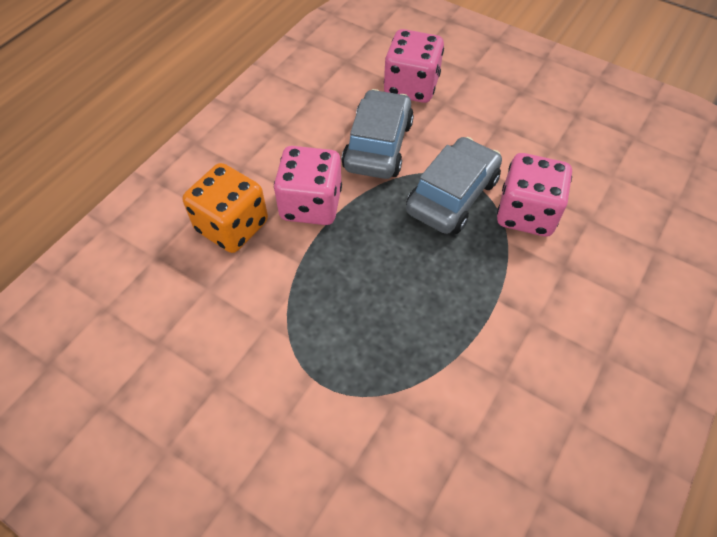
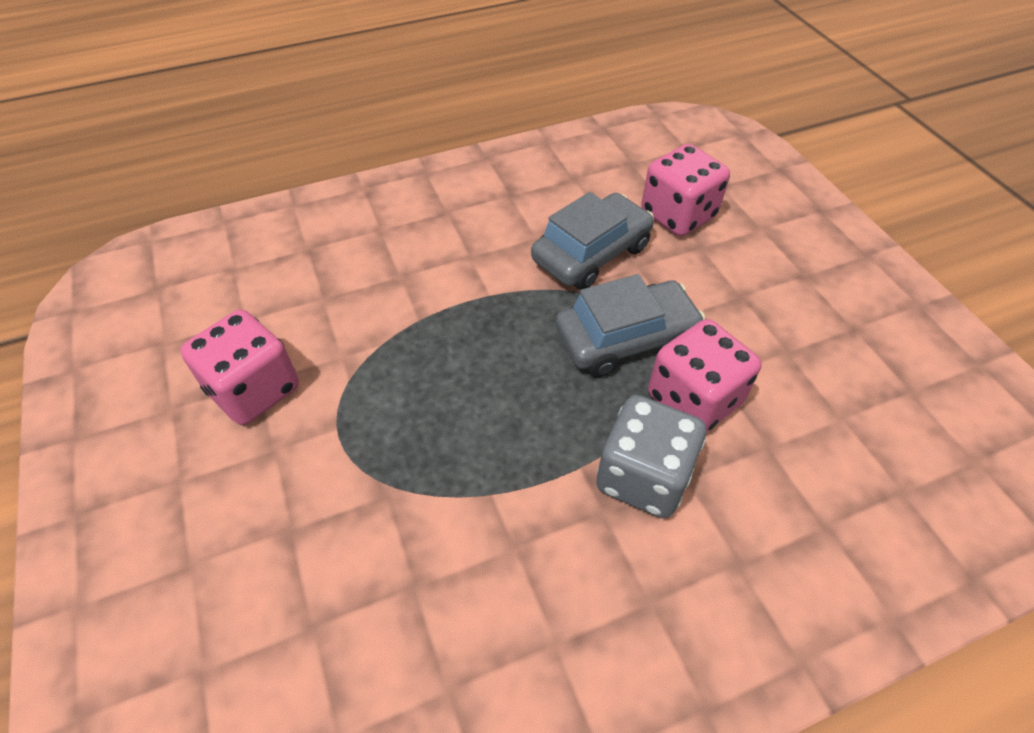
camera: 35 degrees right, 5 degrees down
(232, 226) = (391, 257): orange dice -> none
(311, 204) = (477, 274): pink dice -> pink dice (254, 390)
(539, 282) = (643, 476): none -> grey dice

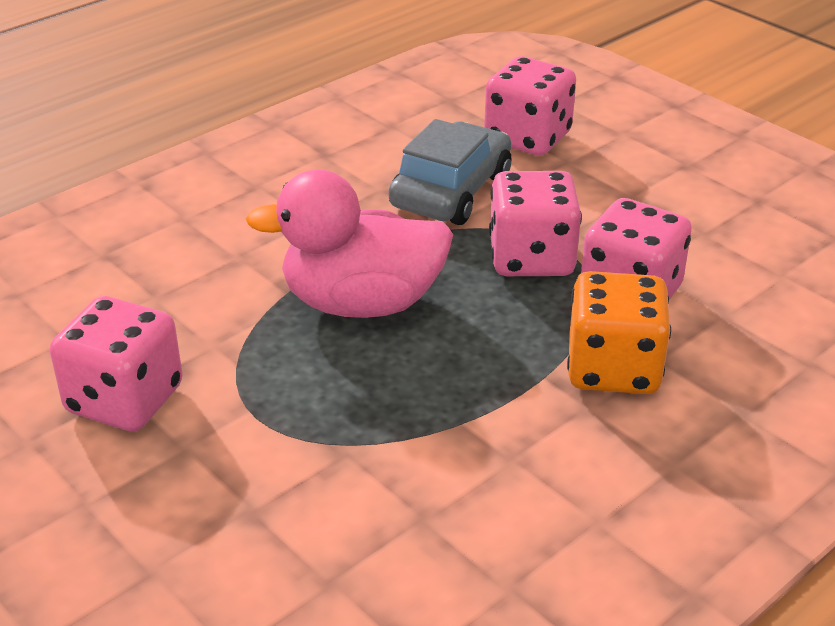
camera: 20 degrees left, 15 degrees down
(470, 347) = (362, 303): none -> pink duck
(626, 338) = (531, 258): grey car -> pink dice
(643, 476) = (613, 368): grey dice -> orange dice

